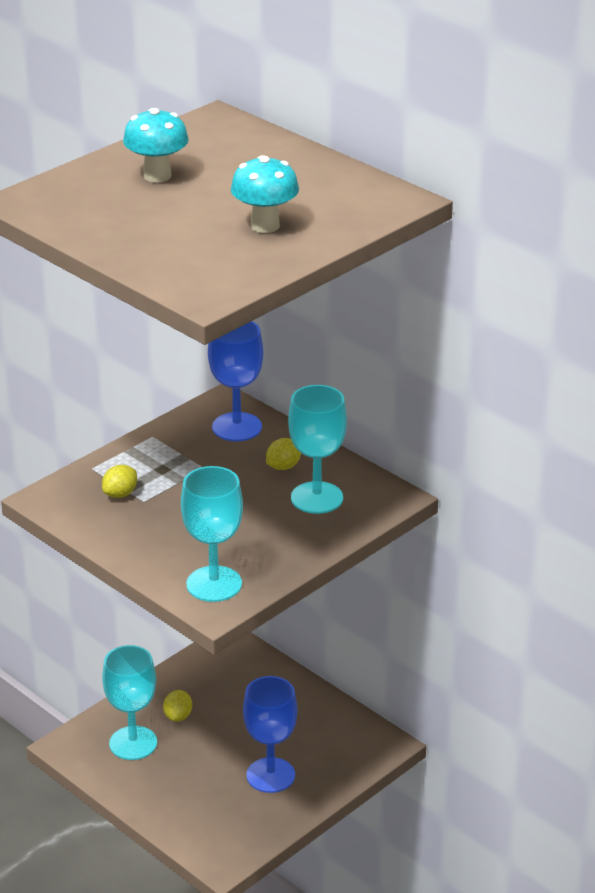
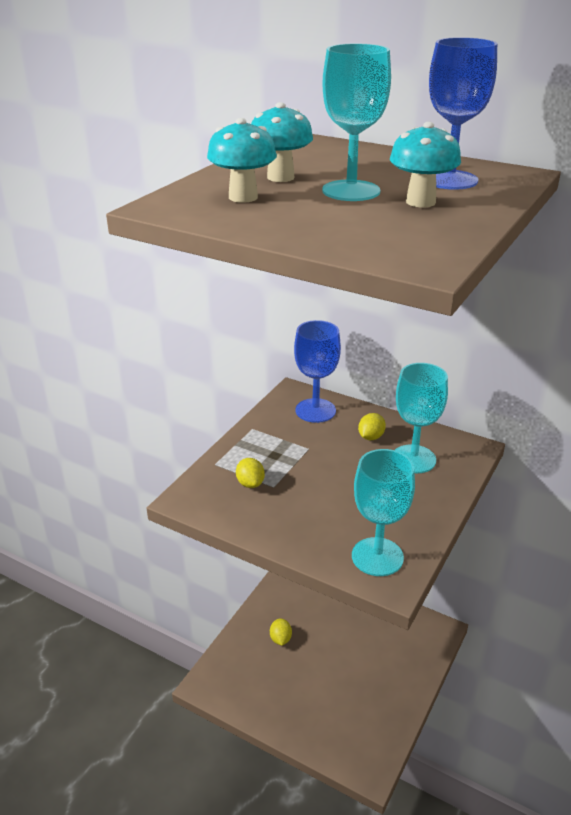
camera: 15 degrees left, 0 degrees up
(103, 198) = (243, 197): none -> turquoise mushroom
(120, 494) = (250, 483): yellow lemon -> yellow lemon turned 45 degrees counterclockwise
(133, 743) = (255, 671): turquoise goblet -> turquoise goblet (351, 191)
(270, 775) = (371, 676): blue goblet -> blue goblet (449, 180)

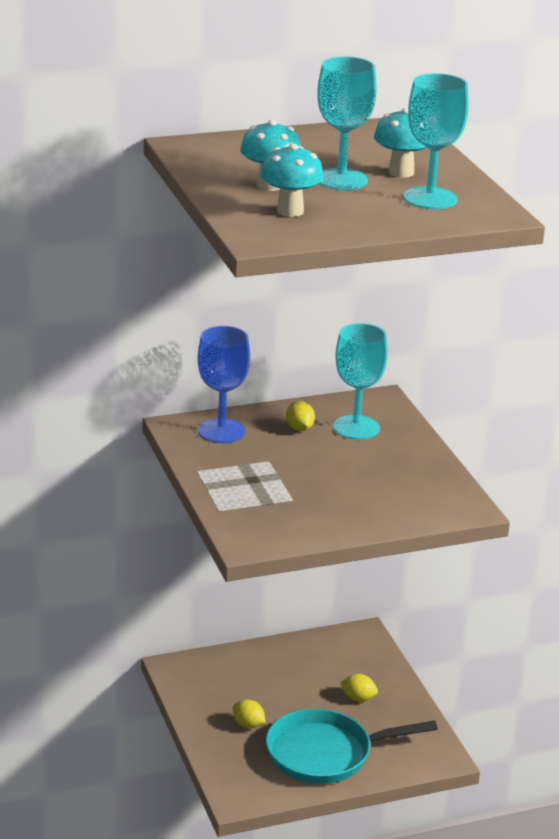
camera: 50 degrees left, 5 degrees down
(250, 483) = (272, 507): yellow lemon -> yellow lemon (358, 698)
(297, 698) = (325, 754): none -> turquoise pan
(377, 557) = (438, 500): turquoise goblet -> turquoise goblet (430, 198)
(449, 180) = (376, 147): blue goblet -> none

